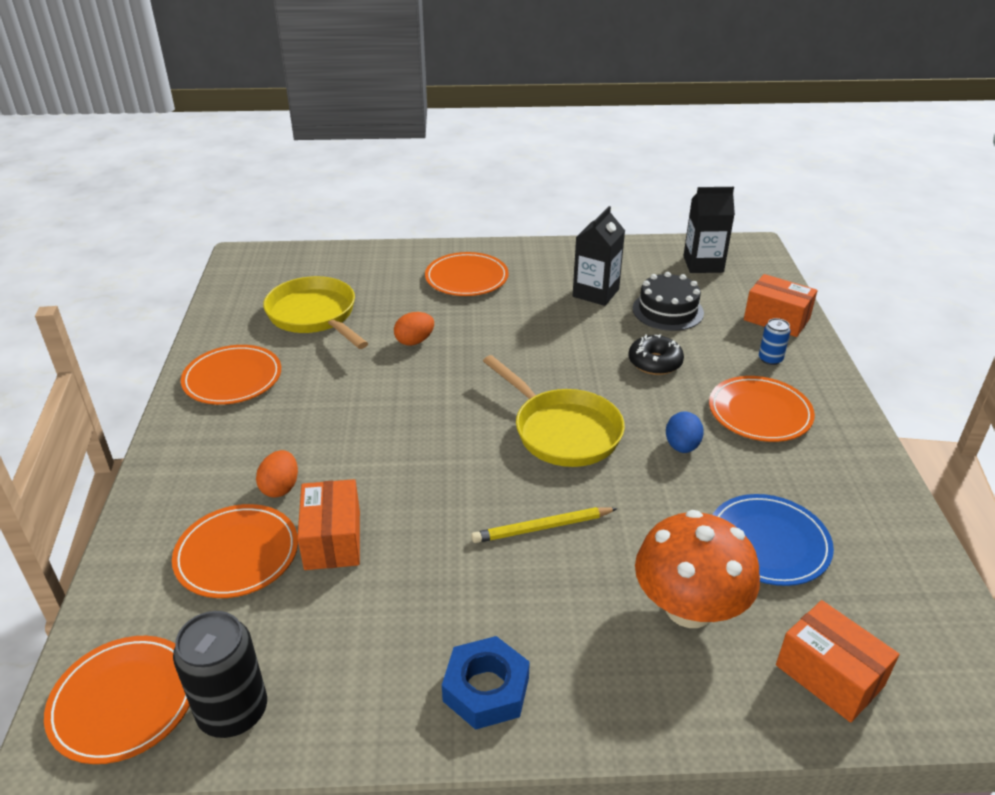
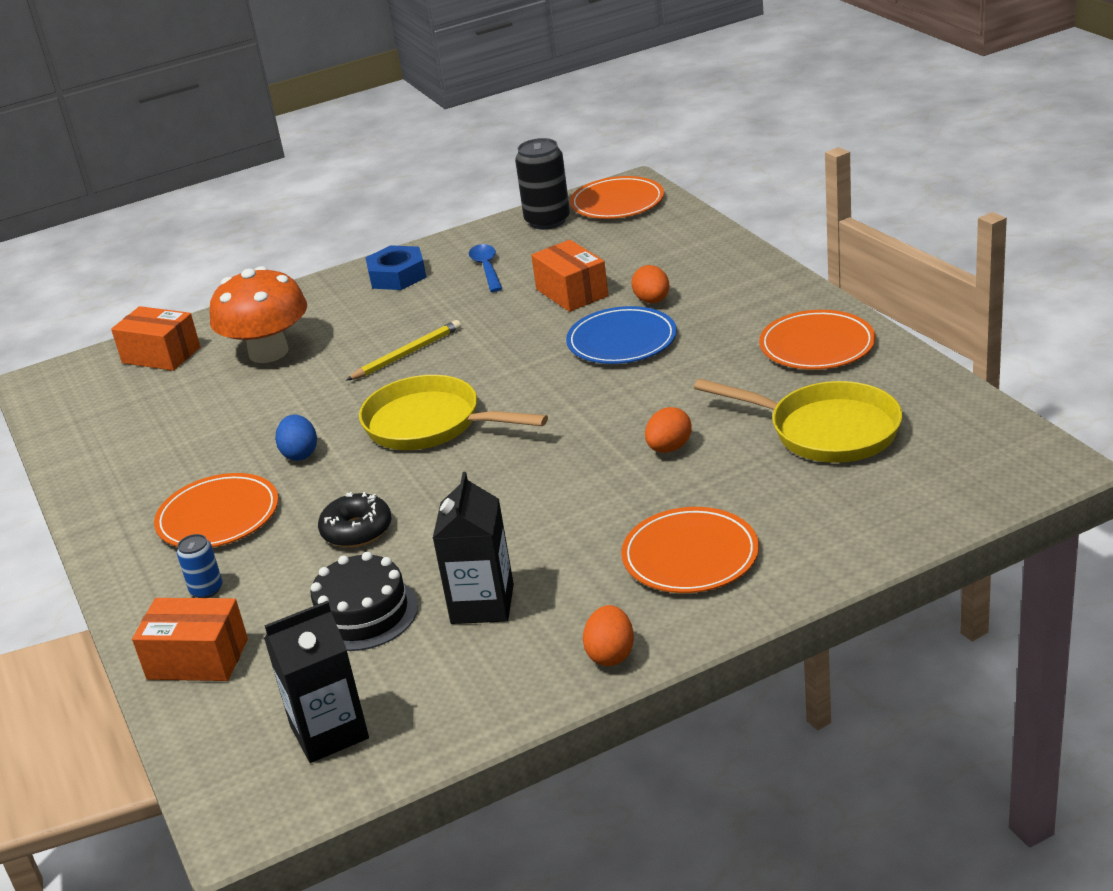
camera: 160 degrees right, 5 degrees down
(237, 554) = (634, 263): orange plate -> none
(378, 639) = (486, 268): none -> blue spoon
(545, 251) = (611, 654): none -> orange egg
(768, 543) = (206, 410): blue plate -> blue plate (622, 341)

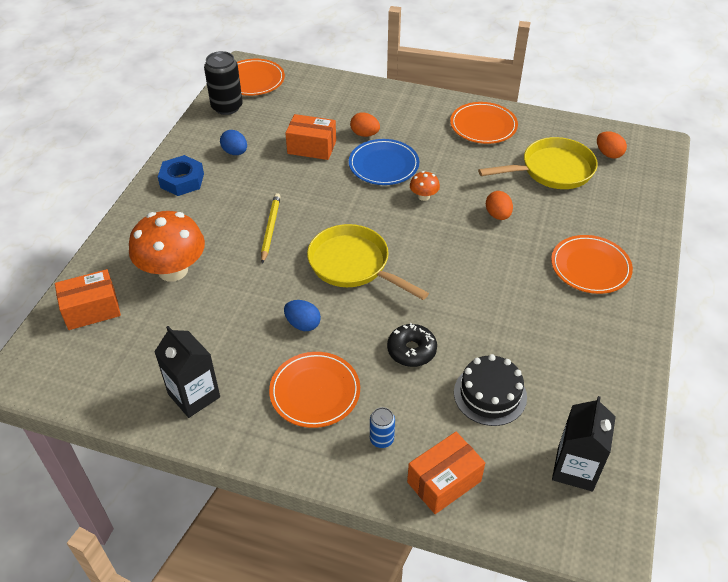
camera: 50 degrees left, 15 degrees up
(430, 424) = (353, 265): yellow pan -> yellow pan turned 60 degrees clockwise
(482, 604) = (539, 350): black carton -> black carton (194, 395)
(486, 268) = (235, 152): blue spoon -> blue egg
(611, 654) = (632, 338): orange egg -> orange egg (608, 154)
(614, 391) = (423, 196): none -> orange mushroom

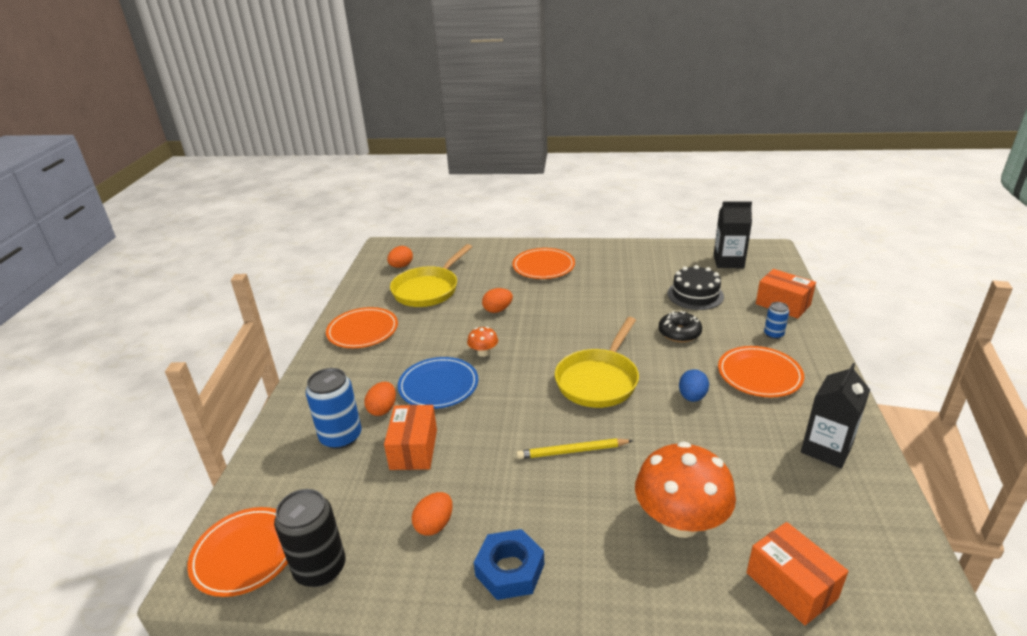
camera: 100 degrees left, 15 degrees down
(235, 152) = (434, 525): blue egg -> orange egg
(341, 114) = (341, 437): none -> blue can
(552, 170) = (428, 289): yellow pan -> yellow pan turned 120 degrees counterclockwise

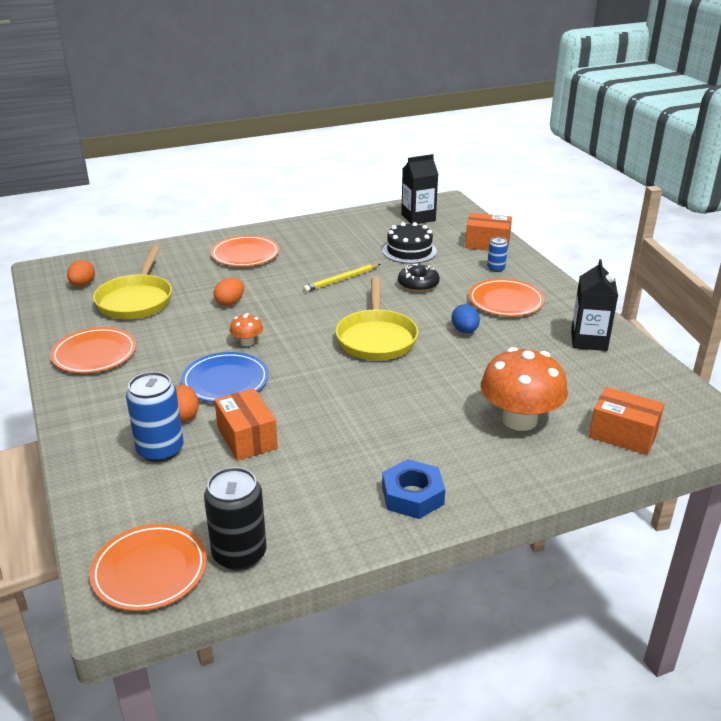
camera: 30 degrees left, 0 degrees up
(434, 525) = (319, 487): orange egg -> none
(572, 451) = (396, 397): yellow pencil -> yellow pencil (341, 280)

